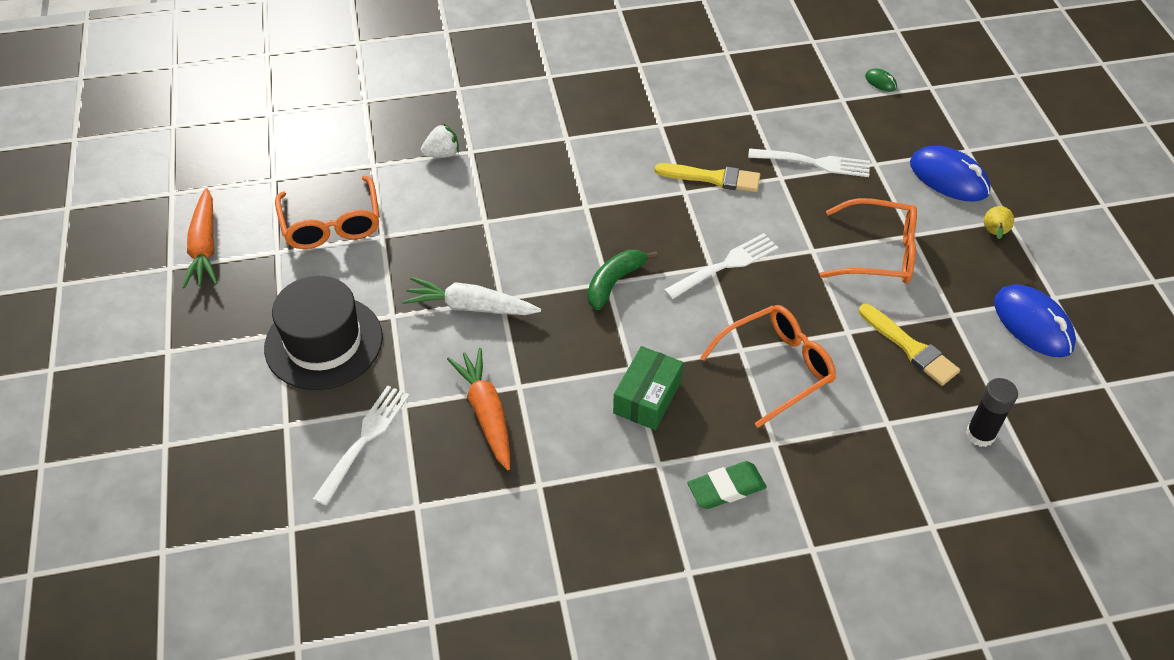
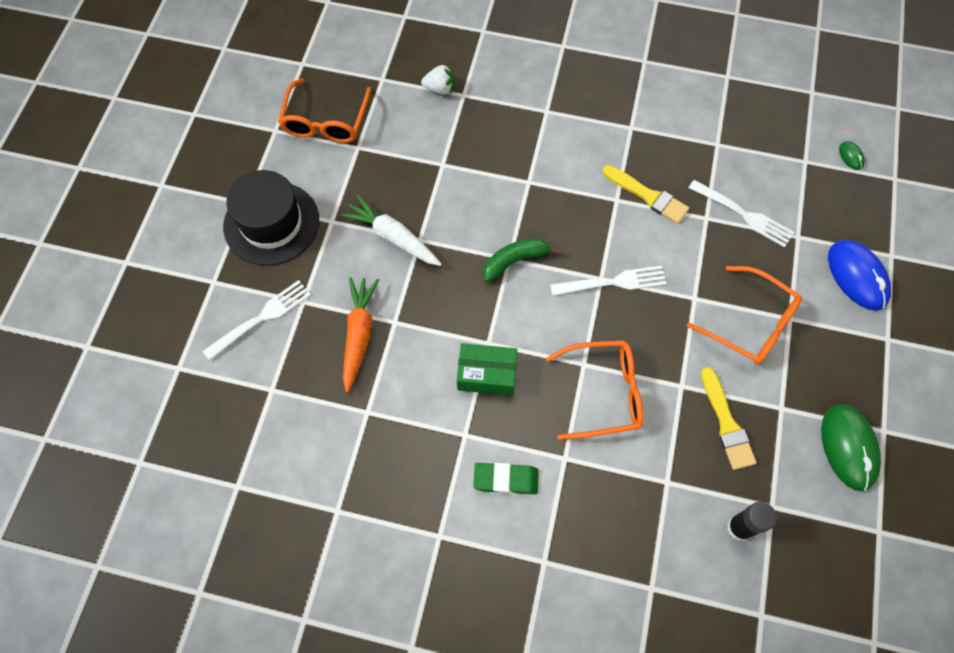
camera: 25 degrees right, 15 degrees up
(205, 247) = (226, 105): orange carrot -> none
(647, 397) = (486, 374): green box -> green box turned 45 degrees clockwise
(994, 233) = (866, 347): yellow pear -> none
(1033, 324) = (848, 447): blue mouse -> green mouse

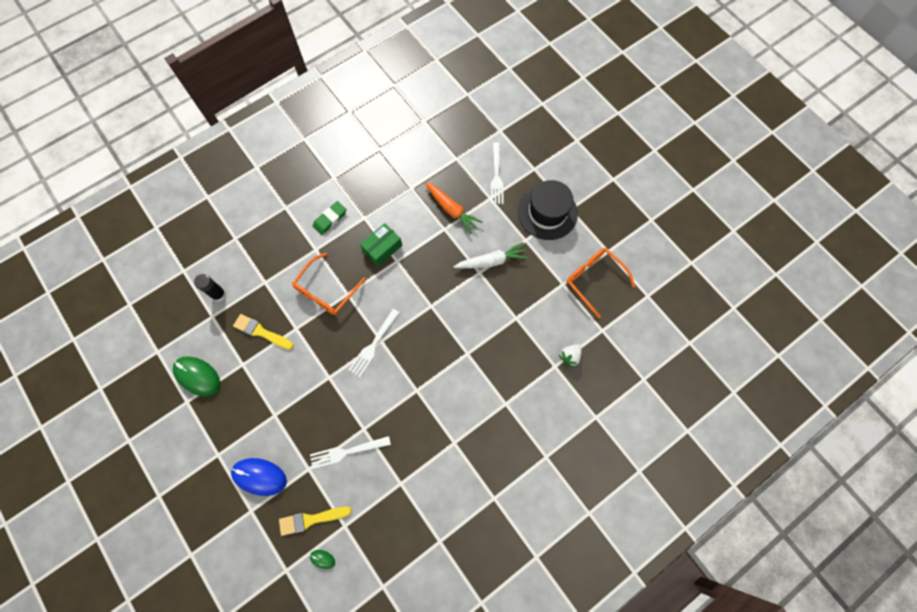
camera: 130 degrees right, 5 degrees up
(515, 261) = (427, 307): green banana -> none
(647, 196) = (404, 409): yellow brush -> yellow brush (312, 519)
(751, 324) = (291, 392): orange glasses -> none

